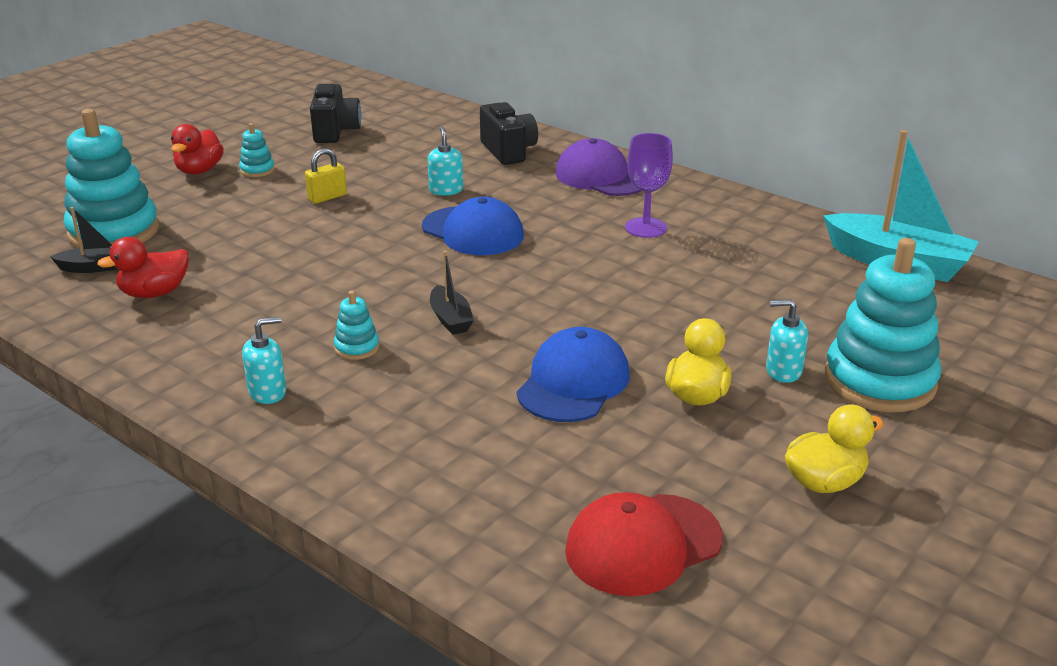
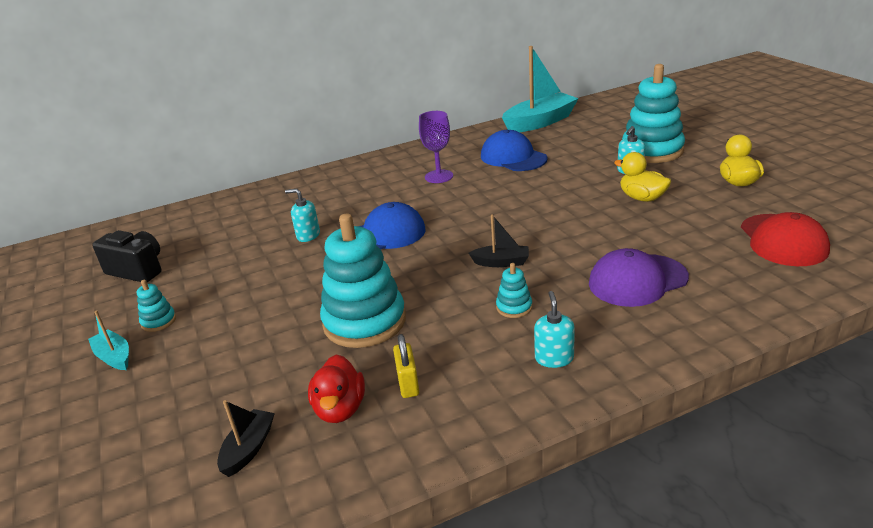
camera: 60 degrees left, 0 degrees up
(114, 231) = (183, 428): turquoise stacking toy -> turquoise stacking toy (364, 322)
(199, 170) = (114, 357): red duck -> turquoise boat
(327, 197) = (257, 290): yellow padlock -> yellow padlock (408, 383)
(508, 151) = (276, 202): black camera -> none
(573, 383) = (609, 232): blue cap -> blue cap (513, 157)
(601, 177) = (355, 177): purple cap -> purple cap (637, 280)

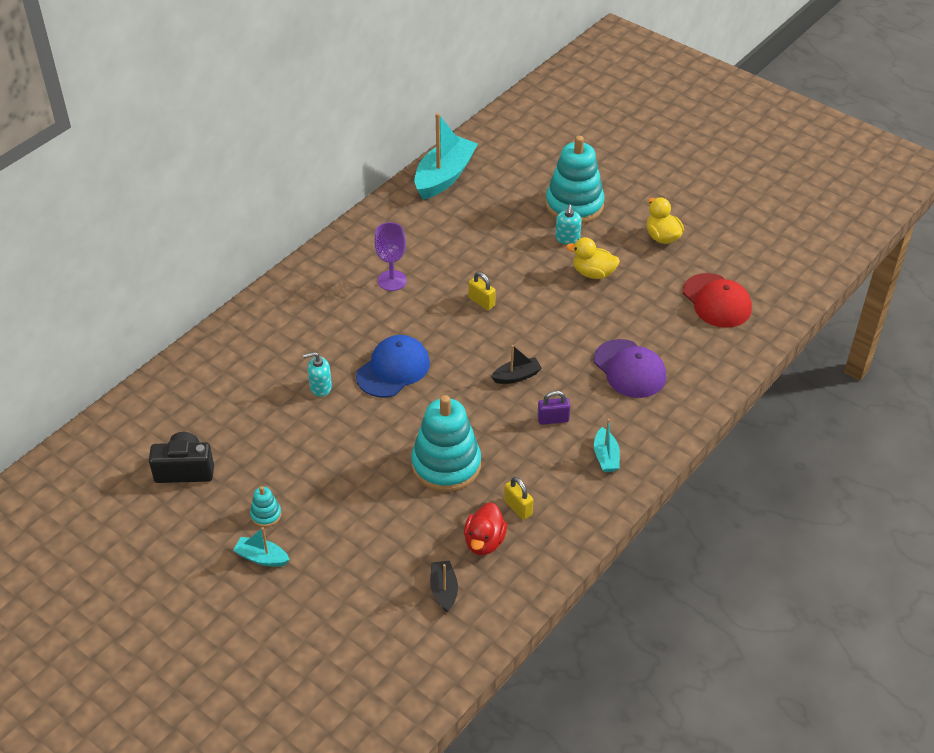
camera: 30 degrees left, 15 degrees up
(340, 409) = (484, 542): red duck -> red duck turned 45 degrees clockwise
(509, 201) = (481, 302): none -> yellow padlock
(513, 157) = (449, 238): blue cap -> none
(514, 307) = (553, 419): turquoise stacking toy -> purple padlock
(554, 358) = (606, 457): turquoise soap dispenser -> turquoise boat
(637, 280) = (629, 369): purple cap -> purple cap turned 75 degrees counterclockwise

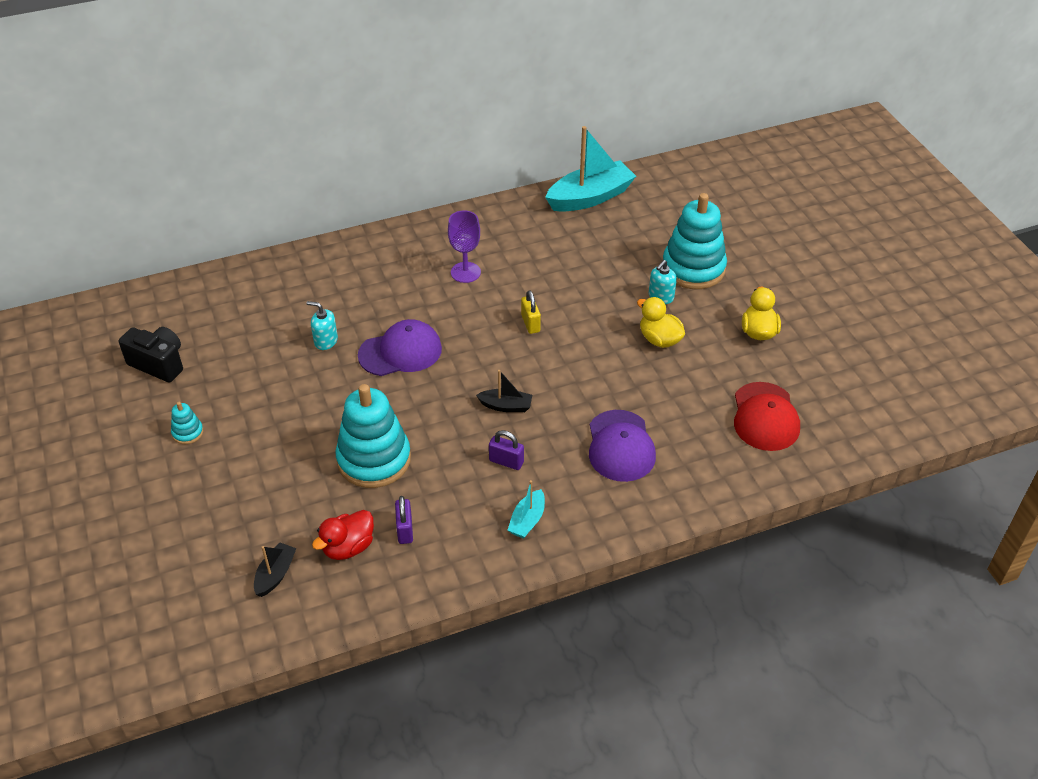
camera: 30 degrees right, 0 degrees up
(262, 557) = (153, 468): turquoise boat -> none
(393, 369) = (400, 352): blue cap -> purple cap
(518, 508) = (405, 530): yellow padlock -> purple padlock

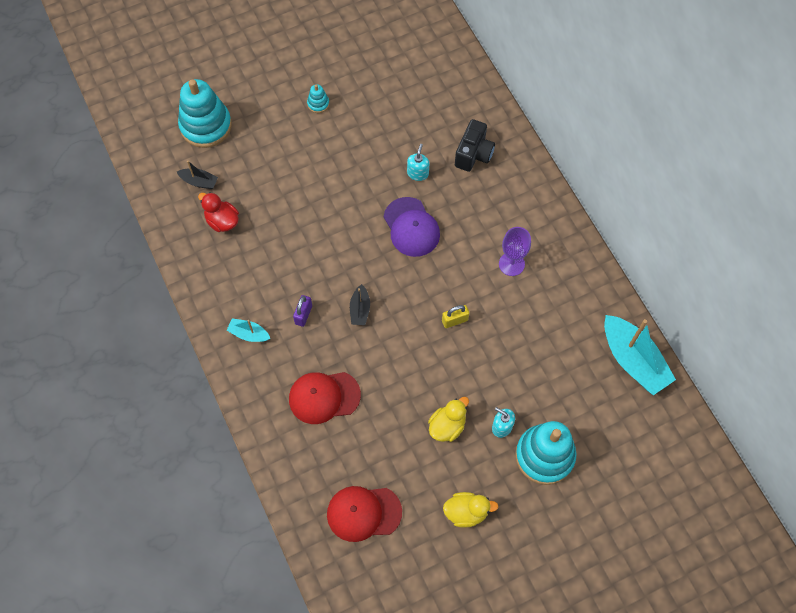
camera: 85 degrees right, 20 degrees up
(158, 364) = (383, 70): black camera -> black camera (473, 154)
(374, 459) = (300, 225): turquoise stacking toy -> turquoise stacking toy (206, 126)
(405, 530) = (238, 254): purple padlock -> none
(620, 446) = (324, 397): purple cap -> red cap

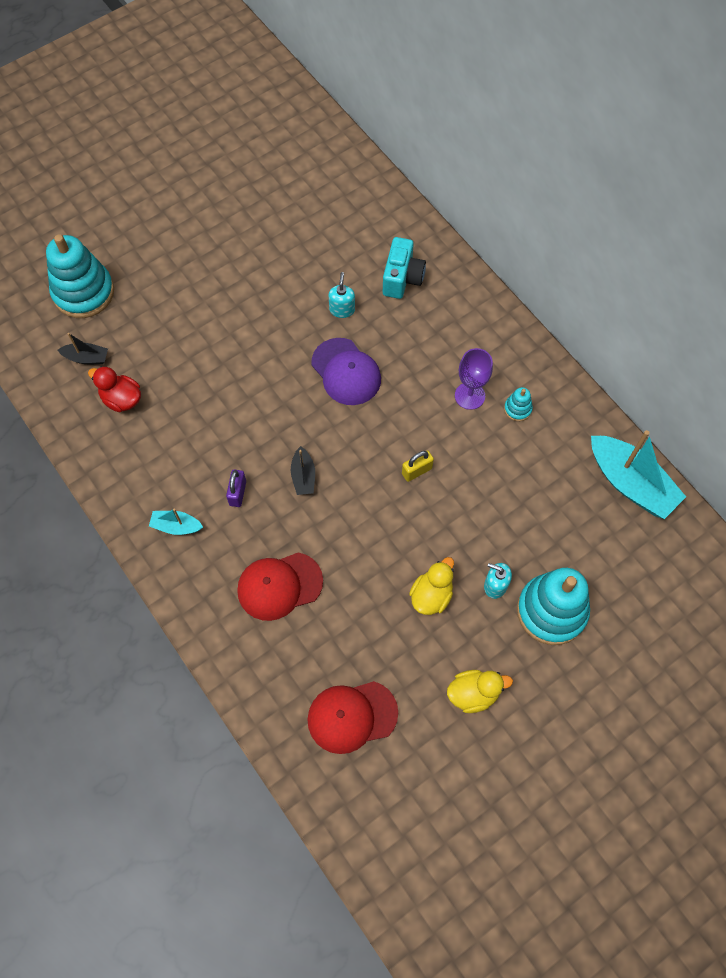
camera: 10 degrees left, 0 degrees up
(318, 104) = (212, 248): turquoise stacking toy -> turquoise stacking toy (517, 409)
(473, 154) = (402, 278): black camera -> turquoise camera

